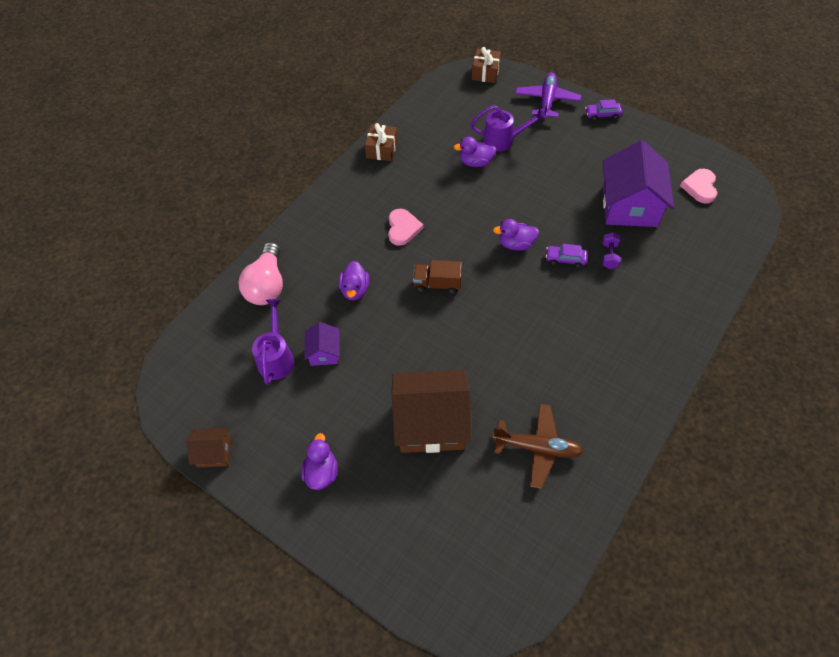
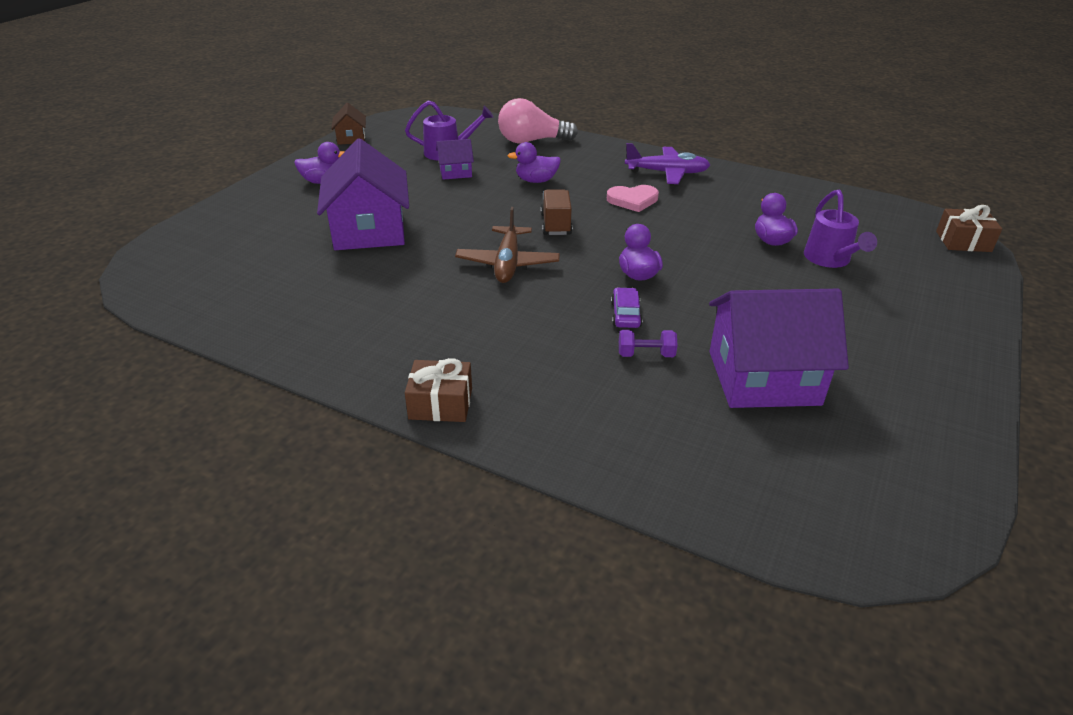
camera: 80 degrees right, 20 degrees down
(382, 149) = (753, 180): brown gift -> brown gift (440, 403)
(431, 423) = (369, 230): brown house -> purple house
(537, 448) = (328, 296): brown plane -> brown plane (507, 263)
(547, 101) = (950, 295): purple plane -> purple plane (667, 173)
(602, 114) = (966, 351): purple car -> none
(700, 187) = (860, 469): pink heart -> none

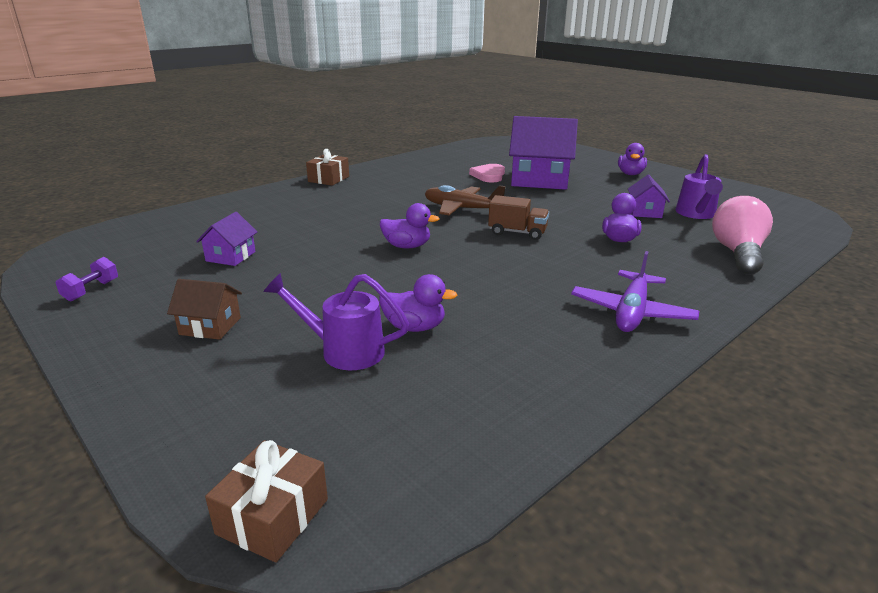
camera: 110 degrees right, 10 degrees down
(351, 138) = (728, 186): brown house -> brown house (210, 326)
(625, 314) = (357, 231): purple car -> none
(633, 200) = (556, 274): pink heart -> pink heart (489, 175)
(646, 355) = (305, 228): purple dumbbell -> purple dumbbell (91, 290)
(763, 378) = (231, 256): purple house -> purple house, size x0.48

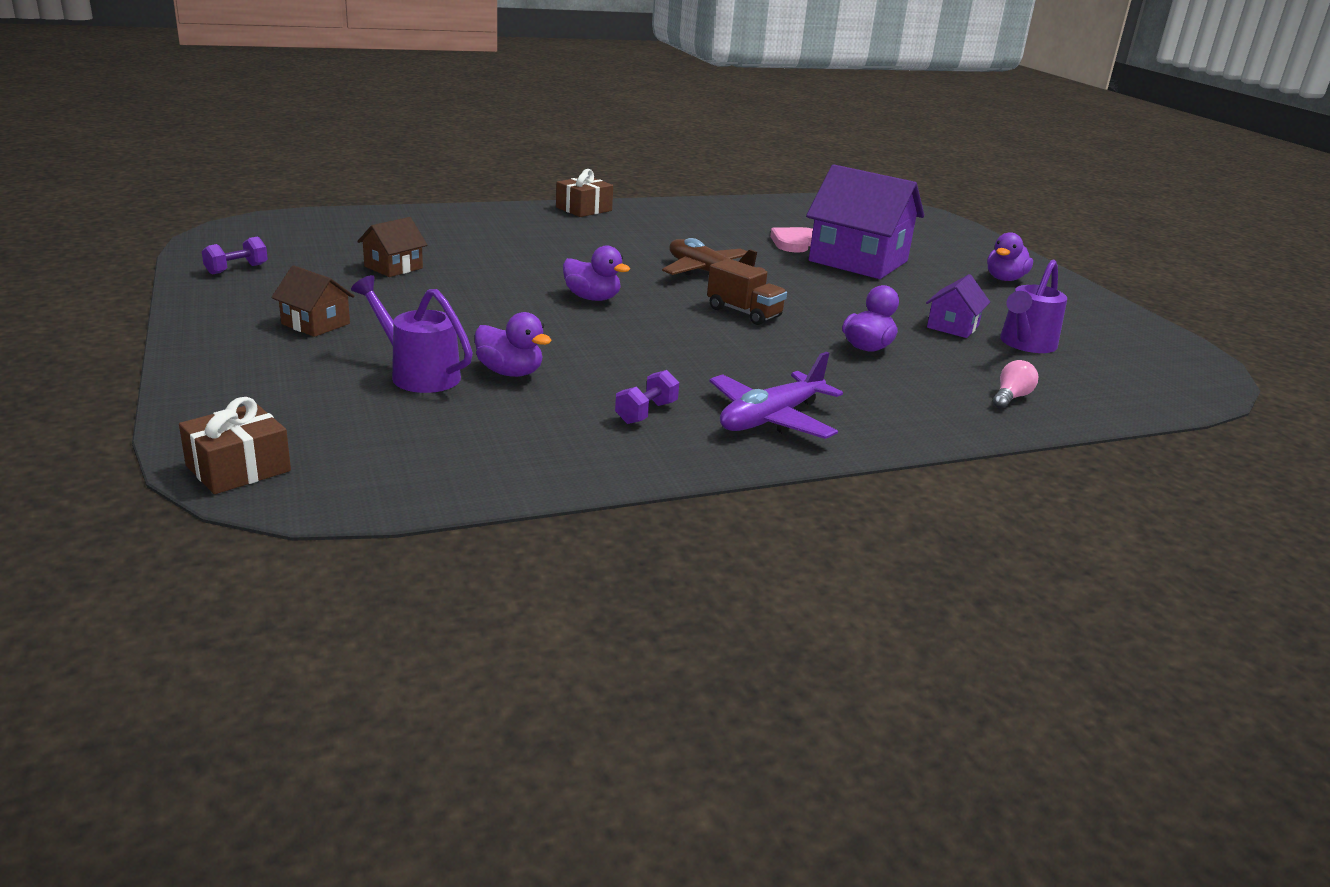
camera: 20 degrees right, 0 degrees up
(231, 256) = (393, 267): purple house -> brown house
(548, 333) = (646, 413): none -> purple dumbbell
(737, 253) = (1011, 397): pink light bulb -> pink light bulb, size x0.47

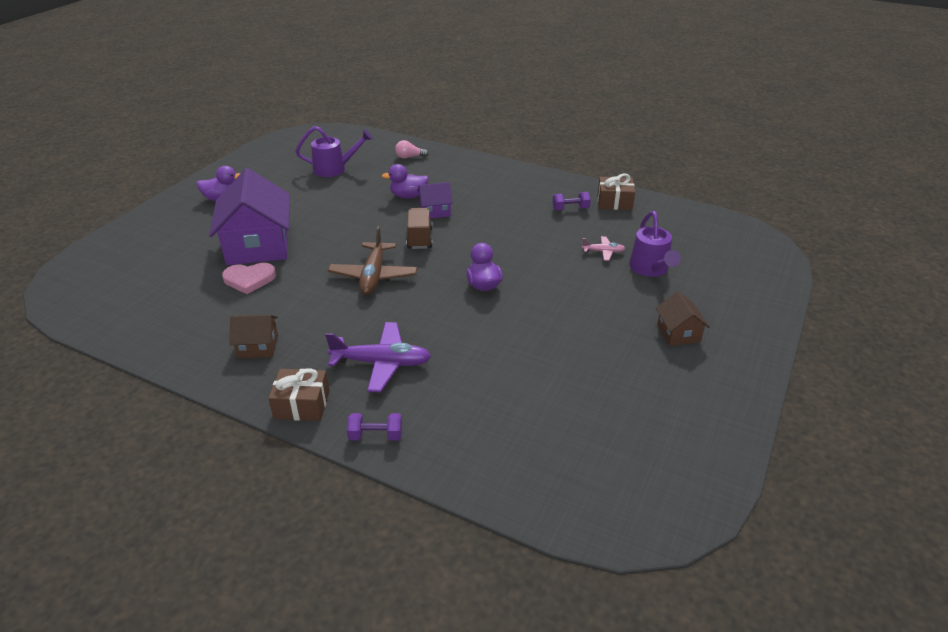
camera: 130 degrees left, 10 degrees up
(236, 269) = (699, 432): purple dumbbell -> purple dumbbell (376, 436)
(238, 468) = (768, 251): brown gift -> brown gift (614, 202)
(393, 267) = (574, 379): brown house -> brown house (258, 346)
(510, 372) = (603, 252): purple duck -> pink plane
(770, 419) = (524, 187): purple plane -> purple plane (381, 363)
(952, 326) = (339, 188): purple house -> purple house (435, 211)

